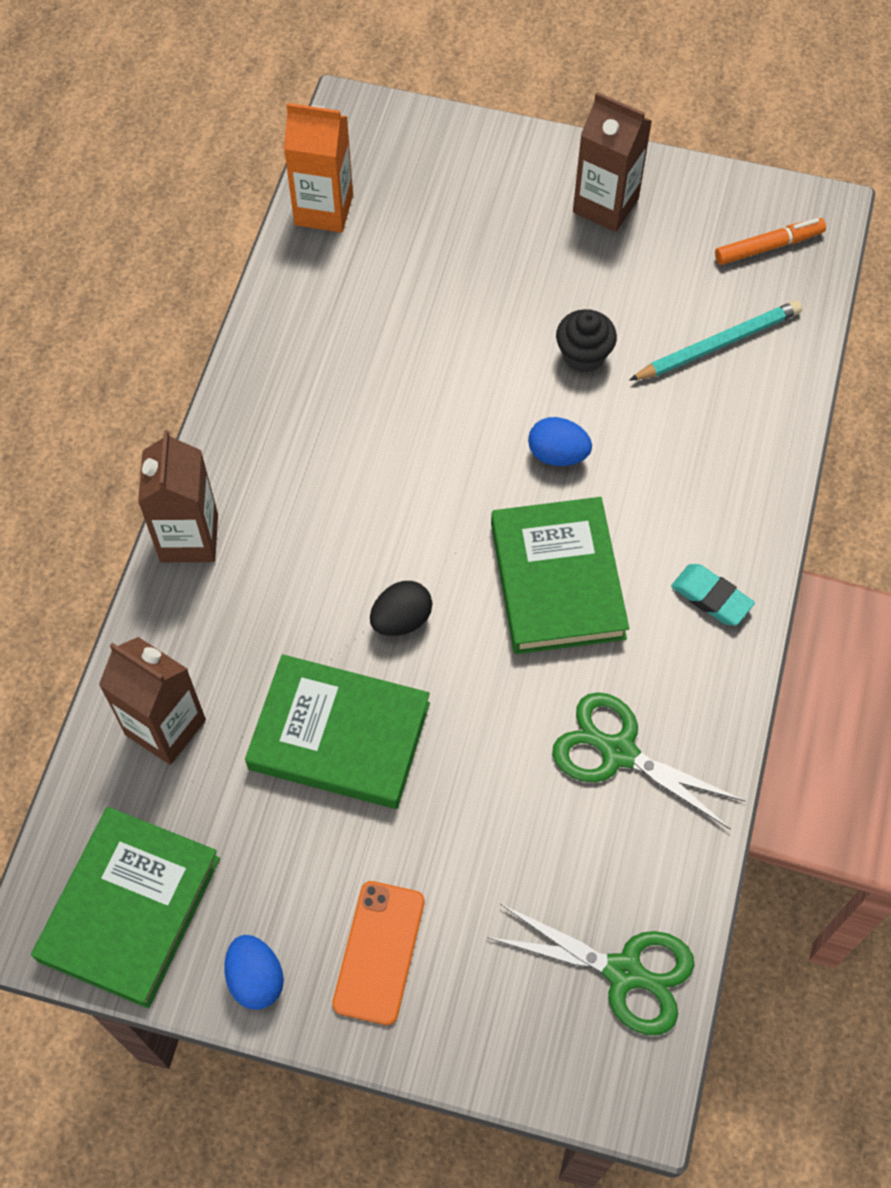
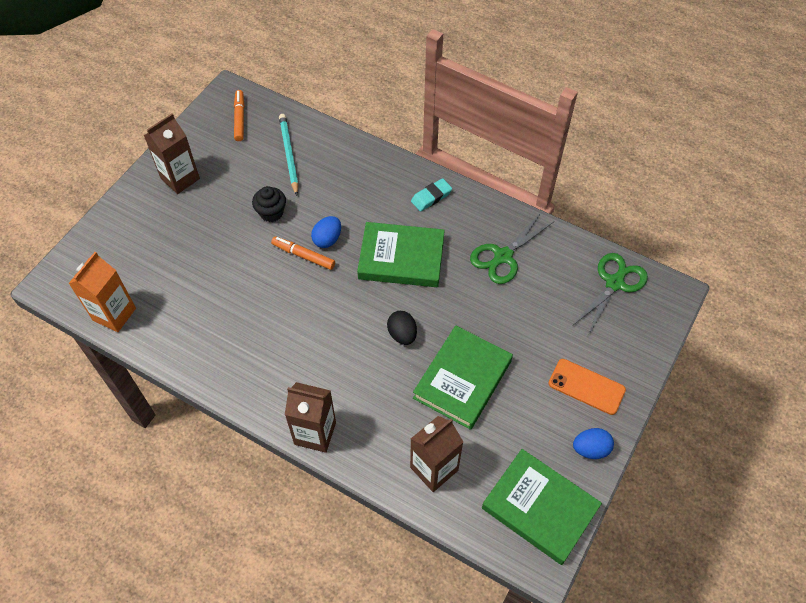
camera: 75 degrees left, 5 degrees down
(512, 428) = (303, 255): none -> orange marker

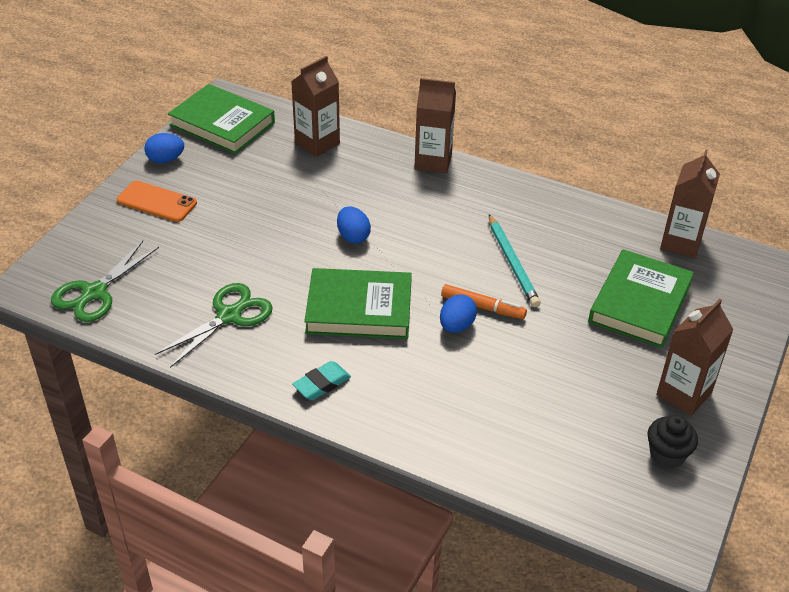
camera: 175 degrees right, 15 degrees down
(114, 314) = (681, 243): orange carton -> brown carton
(239, 118) = (636, 492): orange marker -> none
(271, 213) = (539, 354): black cupcake -> black cupcake (667, 454)
(289, 155) = (539, 435): turquoise pencil -> turquoise pencil (512, 263)
(402, 334) = (353, 236): black egg -> blue egg
(462, 379) = (287, 203): green book -> green book (639, 303)

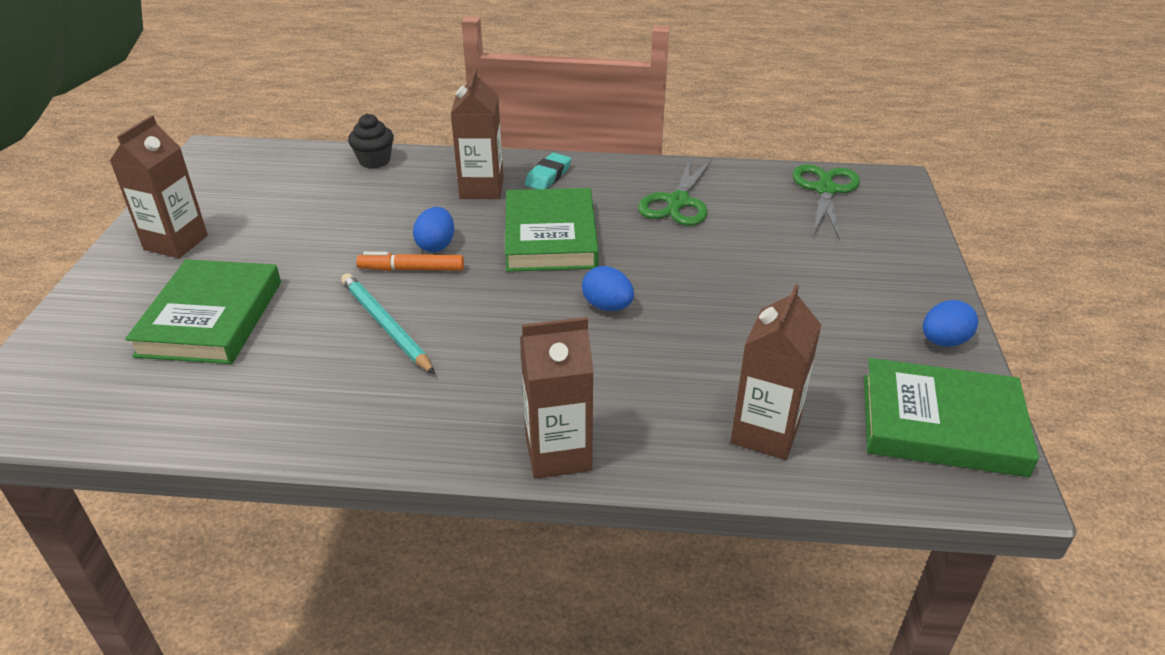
camera: 160 degrees right, 5 degrees down
(157, 202) = (881, 285): orange phone -> none
(359, 309) = (550, 236): green book -> green book turned 75 degrees counterclockwise
(667, 454) = (206, 196): black cupcake -> black cupcake (374, 161)
(681, 243) = (128, 417): brown carton -> brown carton (481, 188)

